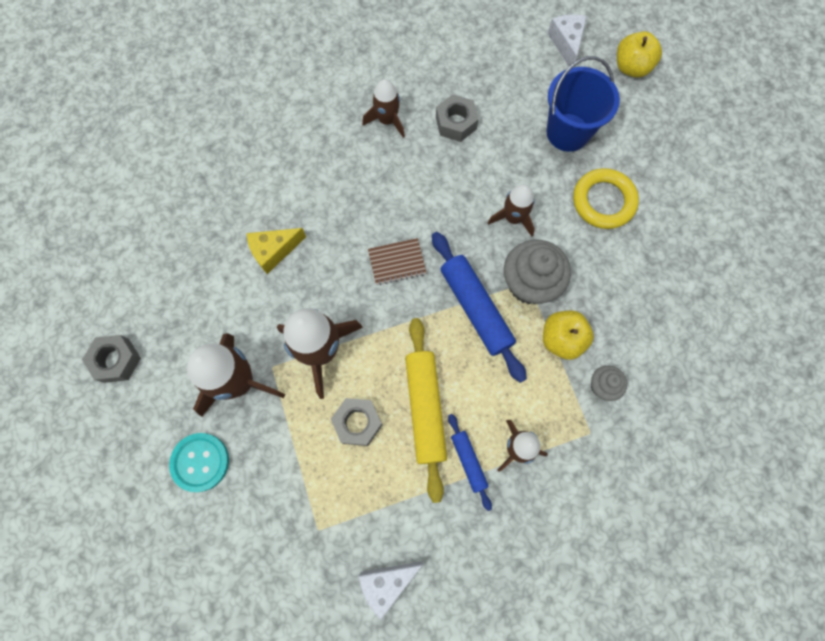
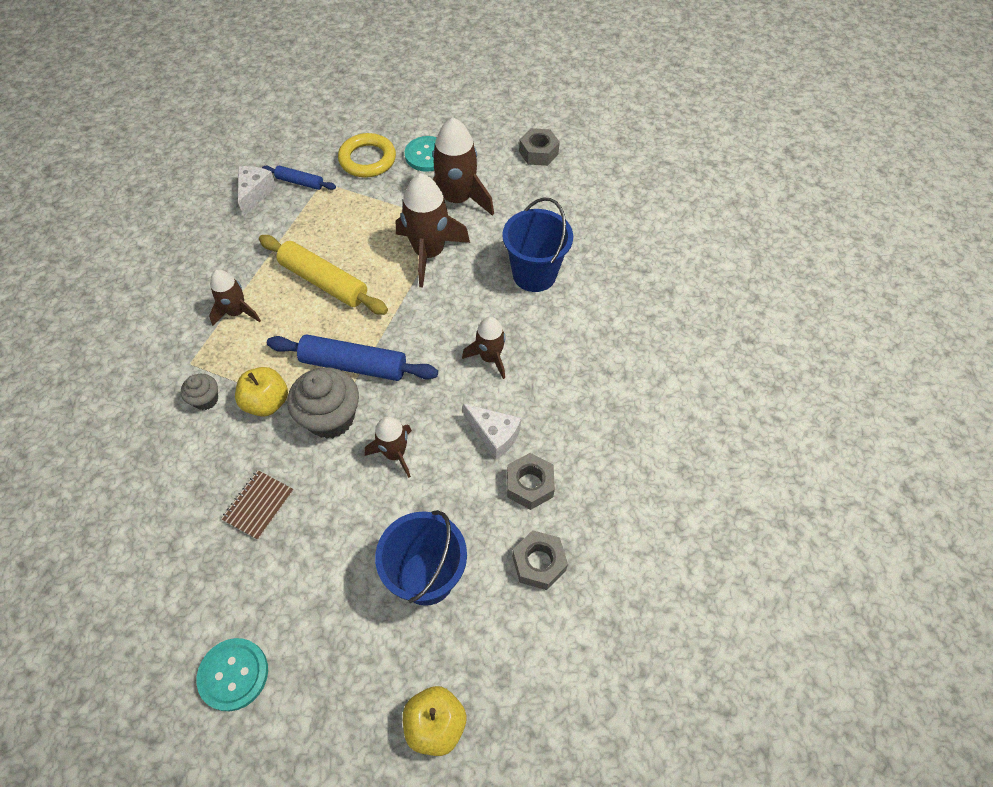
camera: 130 degrees right, 15 degrees down
(274, 251) = (534, 274): yellow cheese -> blue bucket
(357, 423) = (359, 240): grey nut -> grey nut (539, 563)
(387, 120) = (583, 431): brown rocket -> brown rocket (490, 357)
(397, 262) = (445, 342): brown notebook -> brown notebook (258, 505)
(468, 461) = (264, 280): blue rolling pin -> blue rolling pin (300, 182)
(566, 44) = (527, 678): white cheese -> white cheese (494, 435)
(603, 201) = (332, 543): yellow ring -> yellow ring (367, 159)
(718, 183) = (233, 674): none -> turquoise button

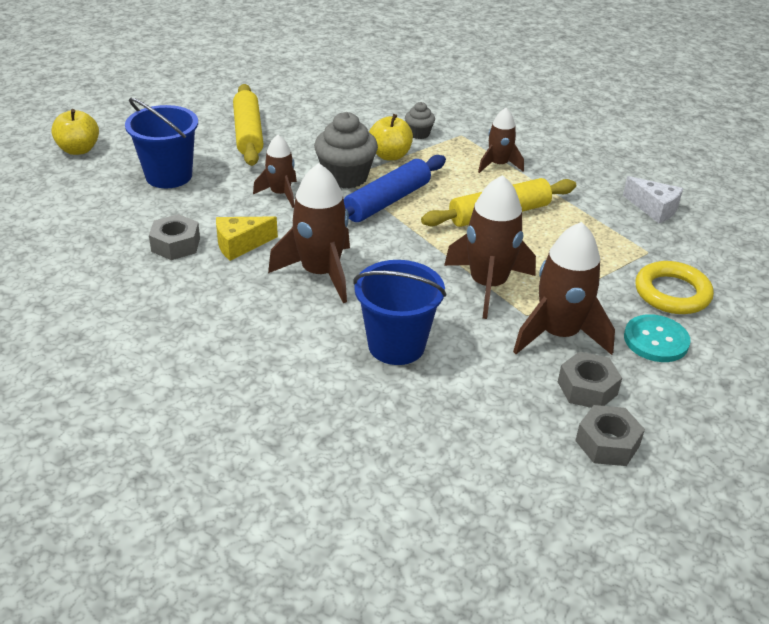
camera: 120 degrees right, 20 degrees down
(233, 674) = (202, 100): turquoise button -> none
(258, 505) = (304, 132): brown notebook -> none
(292, 560) = (248, 133): none -> yellow rolling pin
(300, 182) = (657, 238): blue rolling pin -> none
(490, 357) = (320, 273): brown rocket -> brown rocket, size x1.69
(494, 435) = (240, 245): white cheese -> yellow cheese
(539, 563) = (113, 224): grey nut -> grey nut (587, 388)

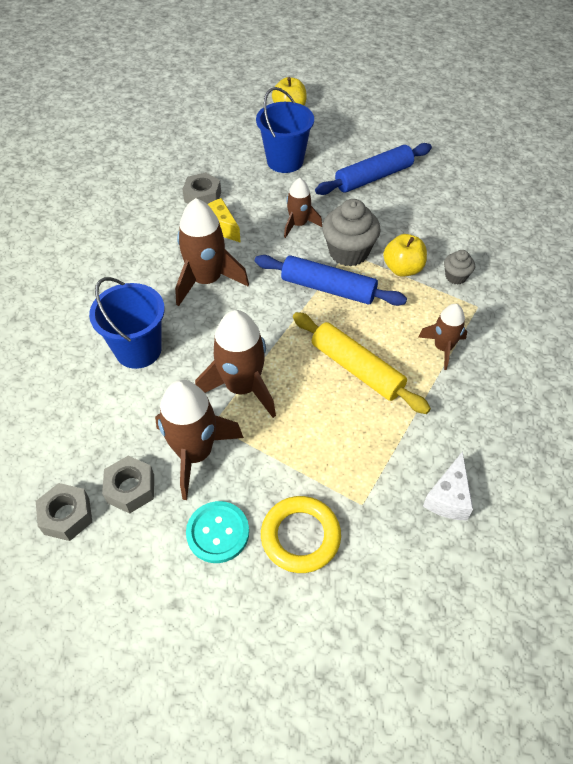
camera: 70 degrees right, 15 degrees up
(248, 133) = (374, 177): yellow rolling pin -> blue rolling pin

